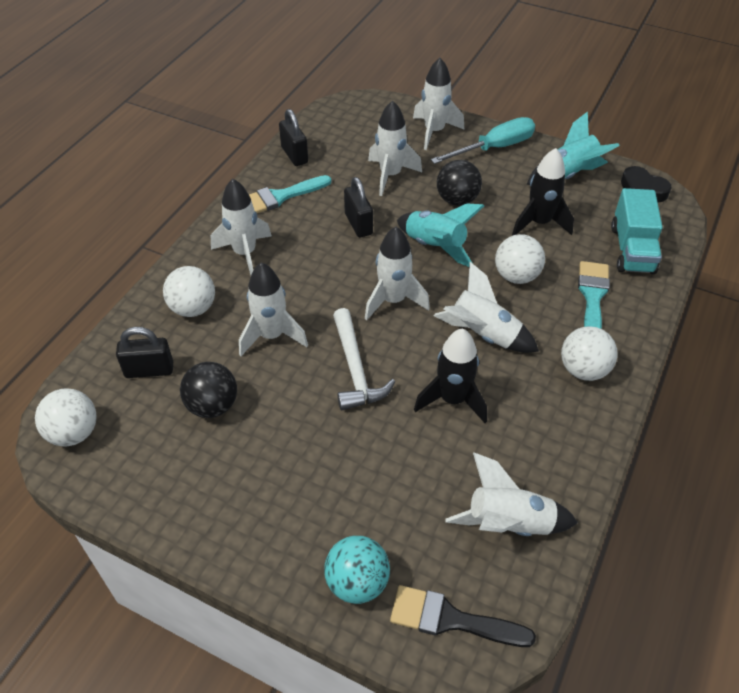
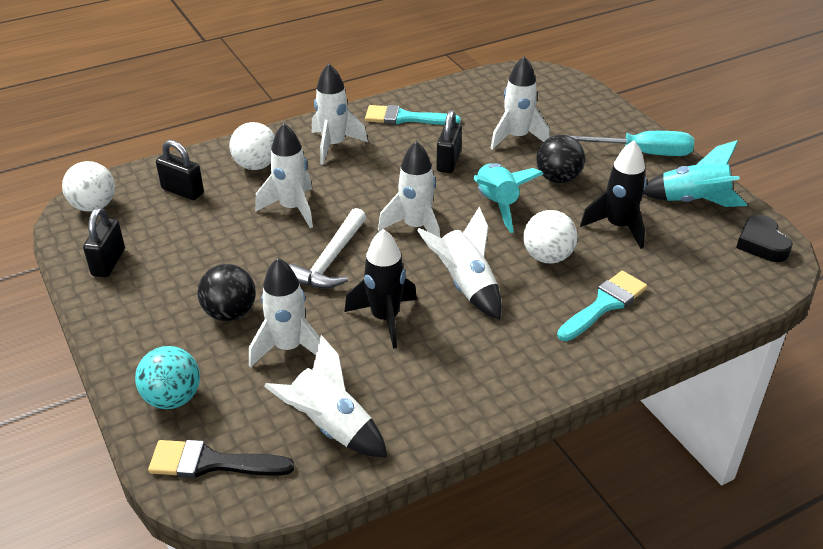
camera: 35 degrees right, 10 degrees down
(212, 405) = (200, 234): black ball -> black ball (230, 313)
(294, 155) = (450, 93): black padlock -> black padlock (108, 262)
(434, 132) = (596, 120): white rocket -> white rocket (288, 348)
(451, 619) = (211, 463): black brush -> black brush turned 45 degrees counterclockwise
(583, 370) = (528, 354): white ball -> none
(632, 249) = (691, 286): turquoise truck -> none

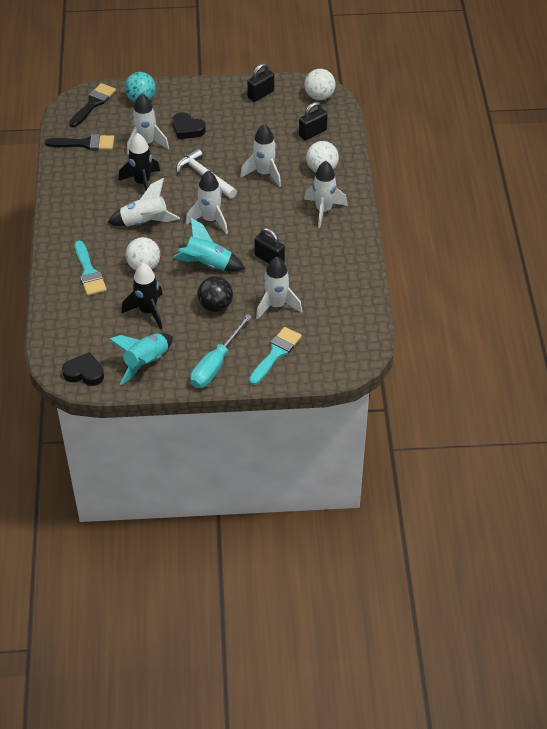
camera: 115 degrees right, 10 degrees up
(108, 262) = (261, 94): black padlock -> black padlock turned 75 degrees counterclockwise
(230, 313) = (187, 129): black ball -> black heart
(330, 427) = (85, 143): white rocket -> black brush
(405, 118) = (337, 256): turquoise brush -> turquoise brush (276, 353)

